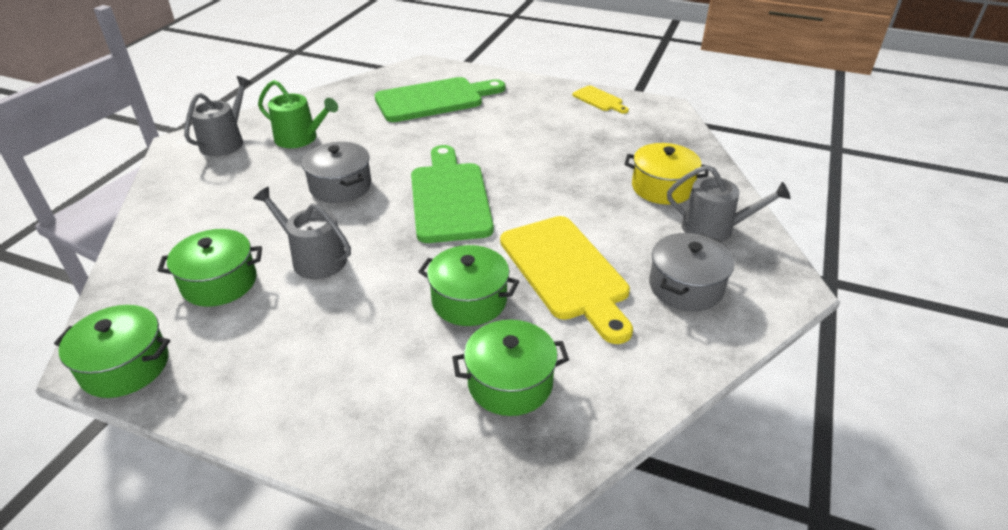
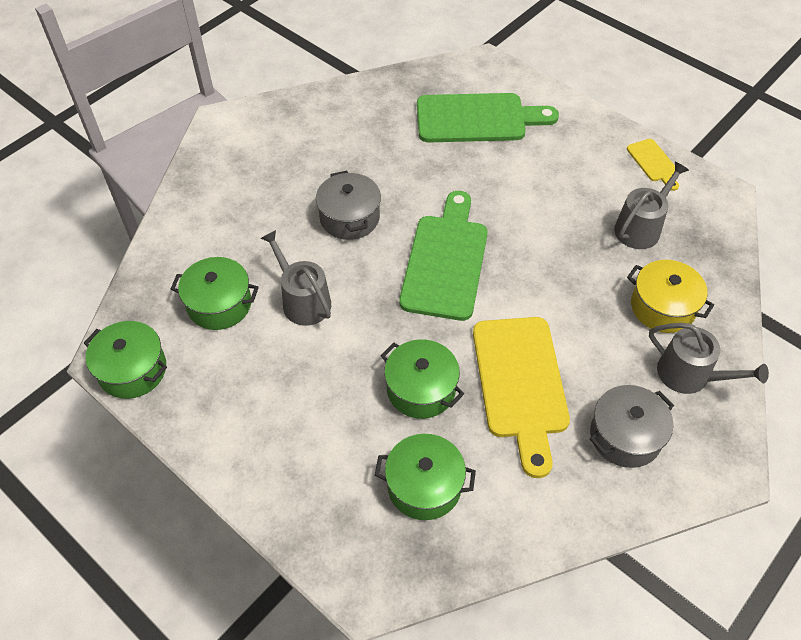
camera: 20 degrees right, 15 degrees up
(225, 142) = (260, 129): grey watering can -> grey watering can (640, 227)
(300, 138) = (330, 142): green watering can -> none

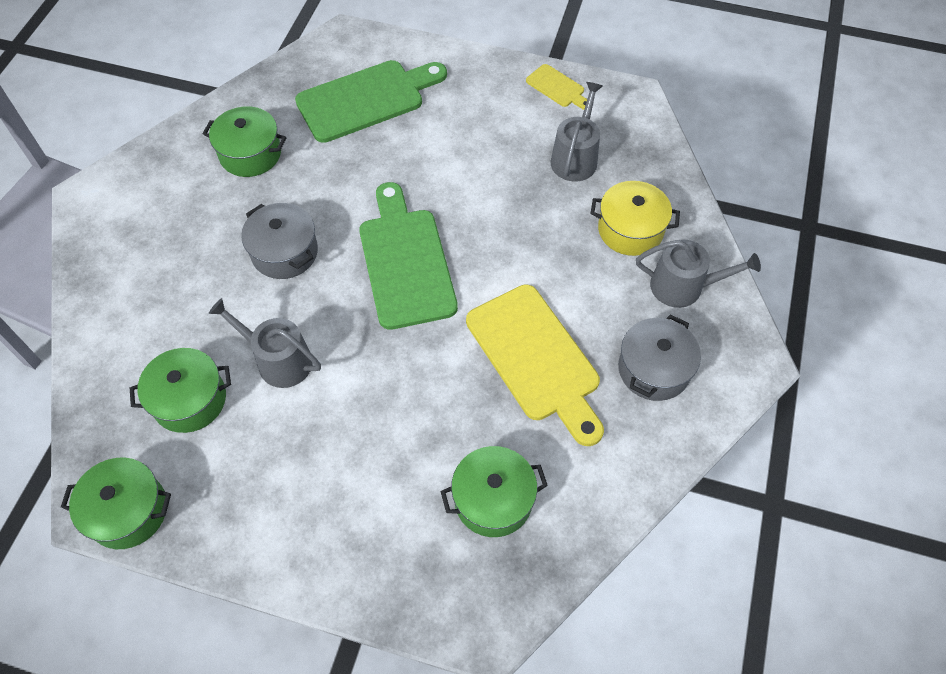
camera: 25 degrees left, 5 degrees up
(421, 389) = (444, 403): green pot -> green pot (250, 154)

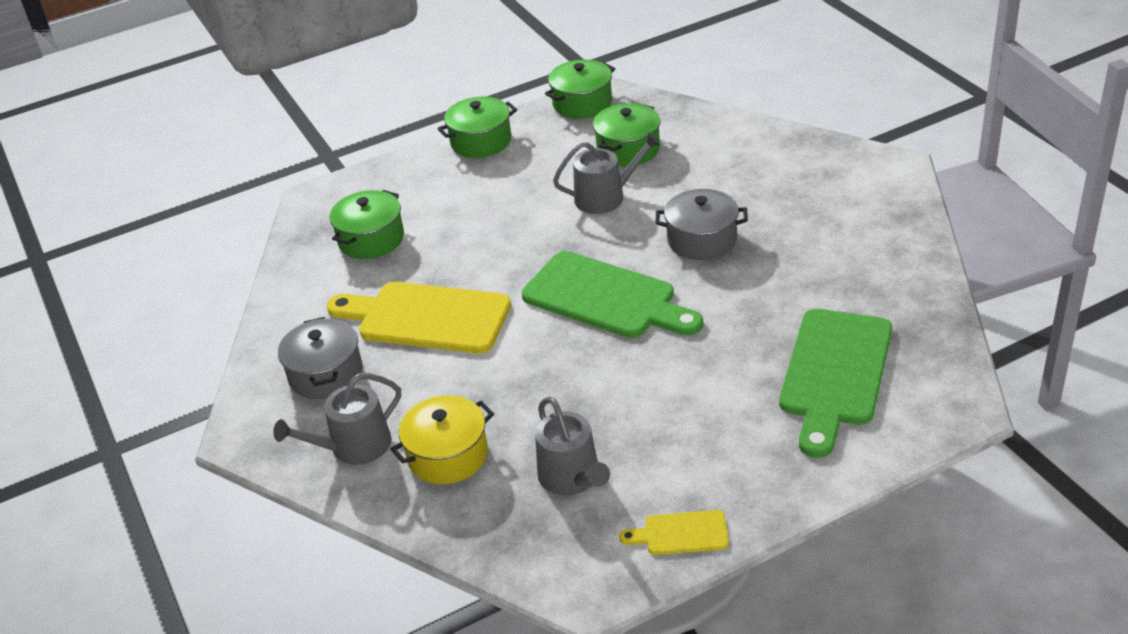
camera: 140 degrees right, 20 degrees down
(250, 154) = (843, 267): green pot -> green pot (481, 141)

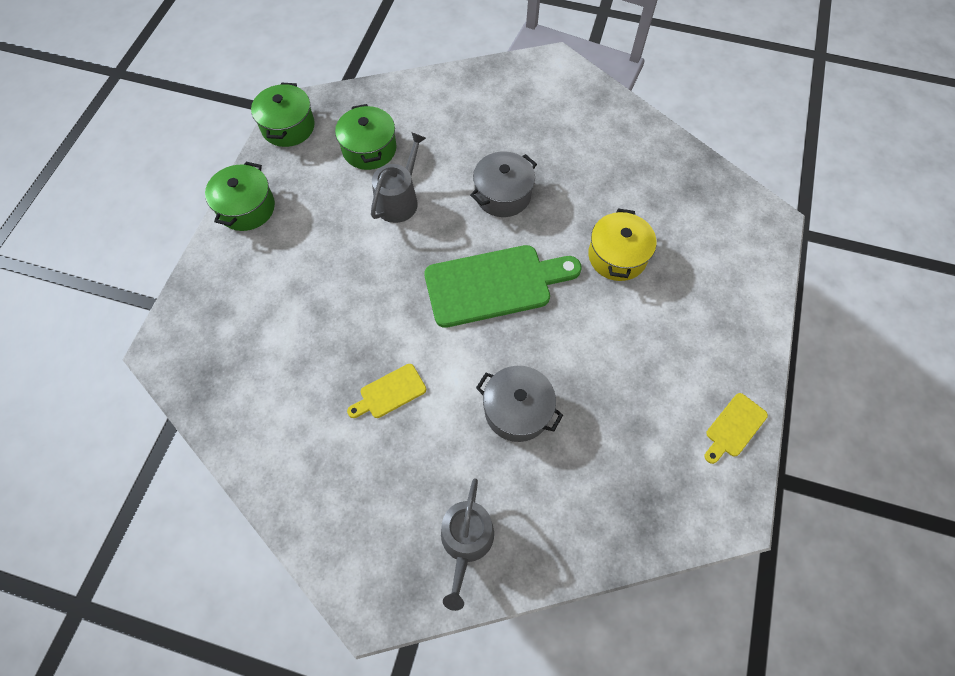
camera: 50 degrees left, 25 degrees up
(325, 374) = (371, 500): grey pot -> grey pot (517, 410)
(371, 239) = (262, 355): green pot -> none
(426, 318) = (390, 393): yellow cutting board -> yellow cutting board, size x0.48
(448, 455) = (538, 492): yellow pot -> yellow pot (617, 256)
(572, 477) = (632, 441): grey watering can -> none
(835, 373) = (687, 244): green cutting board -> none

